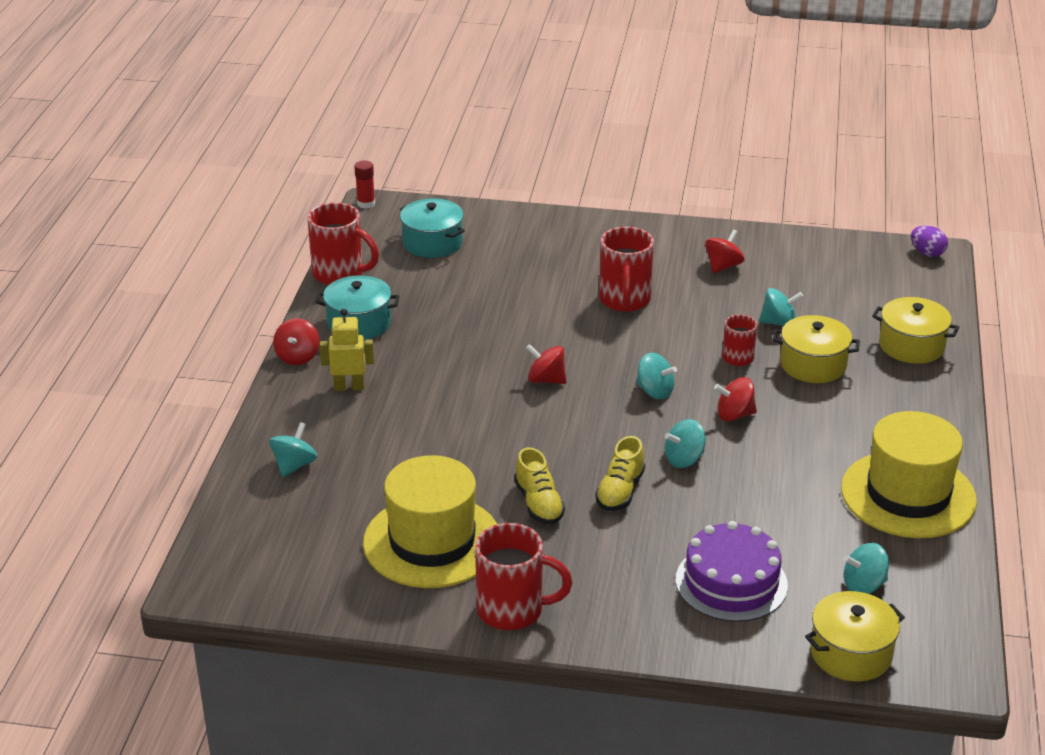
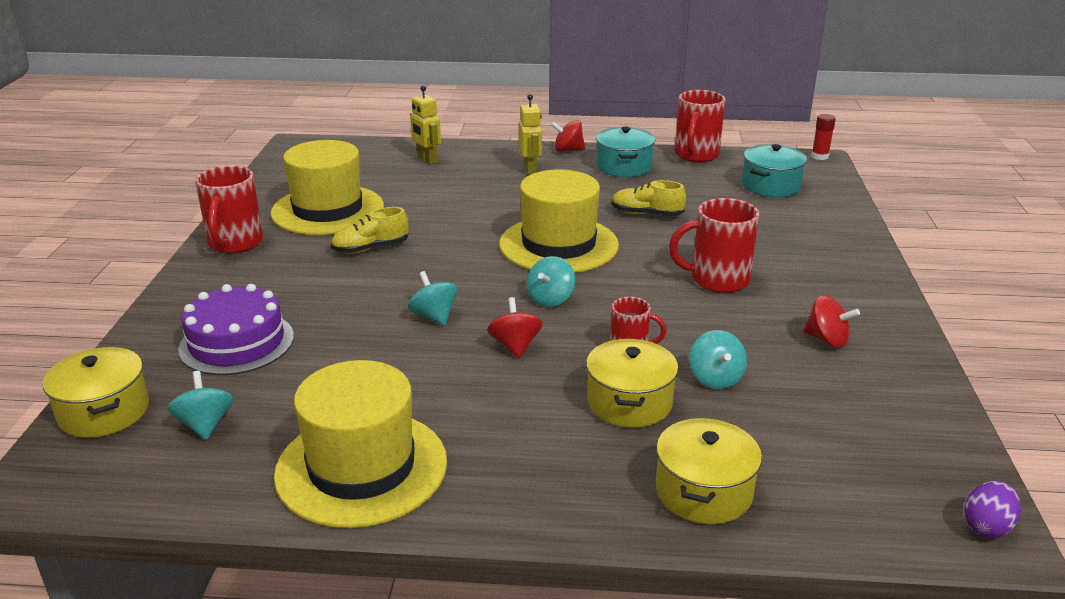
camera: 85 degrees right, 5 degrees down
(294, 465) = (427, 160): turquoise spinning top -> yellow robot
(546, 380) = (558, 245): red spinning top -> yellow hat
(620, 491) = (385, 284): yellow shoe -> yellow shoe (646, 214)

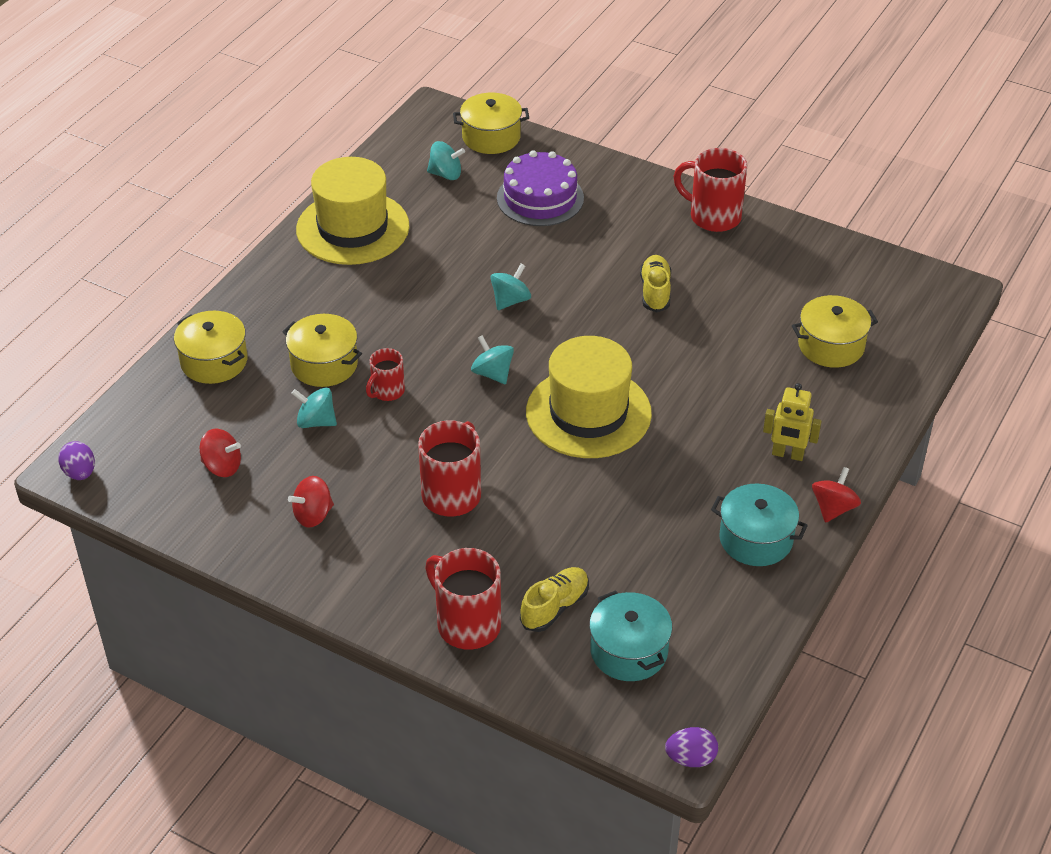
camera: 115 degrees right, 15 degrees up
(328, 210) = (756, 281): yellow hat -> none
(394, 173) = (831, 345): none -> yellow pot
(427, 160) = (859, 379): yellow robot -> none
(434, 316) = (510, 300): turquoise spinning top -> turquoise spinning top turned 45 degrees counterclockwise
(515, 346) = (437, 331): red spinning top -> red spinning top (222, 466)
(646, 214) = (618, 504): yellow shoe -> yellow shoe (555, 607)
(696, 155) = (759, 626): red mug -> red mug (467, 624)
(820, 156) = (690, 758): red glue stick -> purple egg

